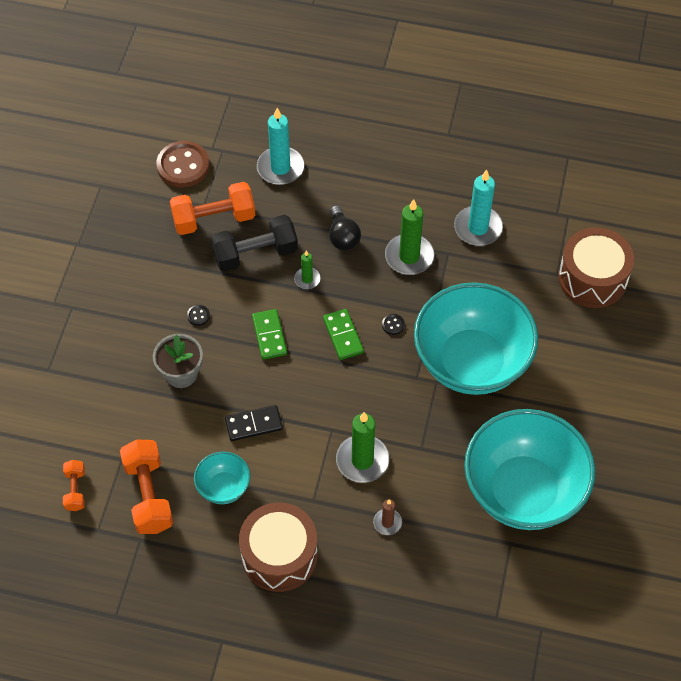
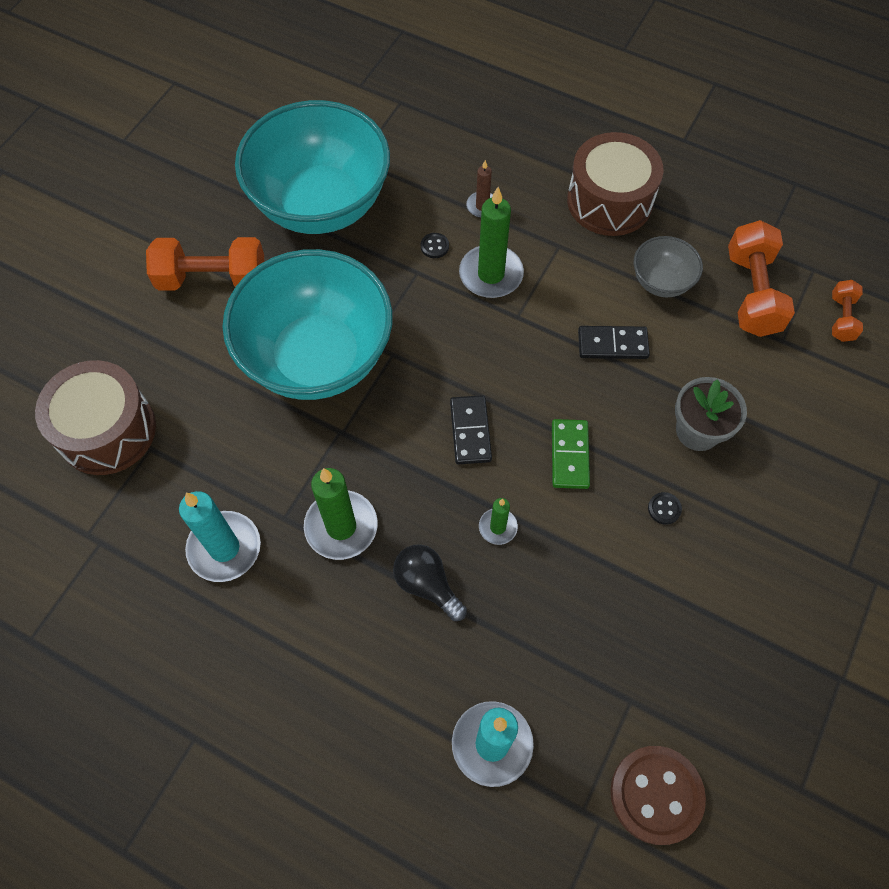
camera: 165 degrees left, 5 degrees up
(214, 219) = (618, 669): orange dumbbell -> orange dumbbell (212, 279)
(223, 487) = (661, 282): turquoise bowl -> grey bowl
(255, 253) = (565, 590): black dumbbell -> none
(342, 237) = (427, 585): black light bulb -> black light bulb turned 45 degrees counterclockwise
(343, 335) = (470, 431): green domino -> black domino
(393, 325) = (399, 430): black button -> black button (434, 246)

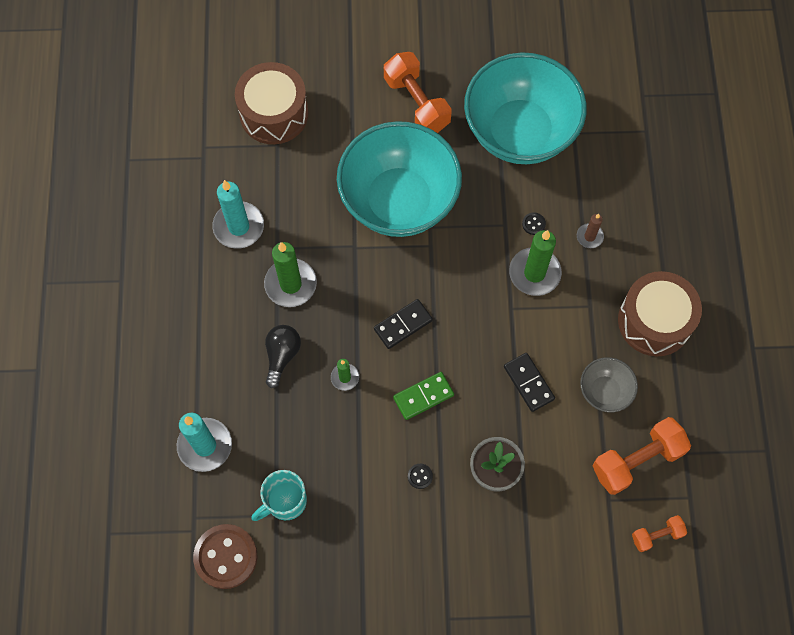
camera: 60 degrees right, 5 degrees up
(619, 680) = (285, 501): none -> turquoise mug

